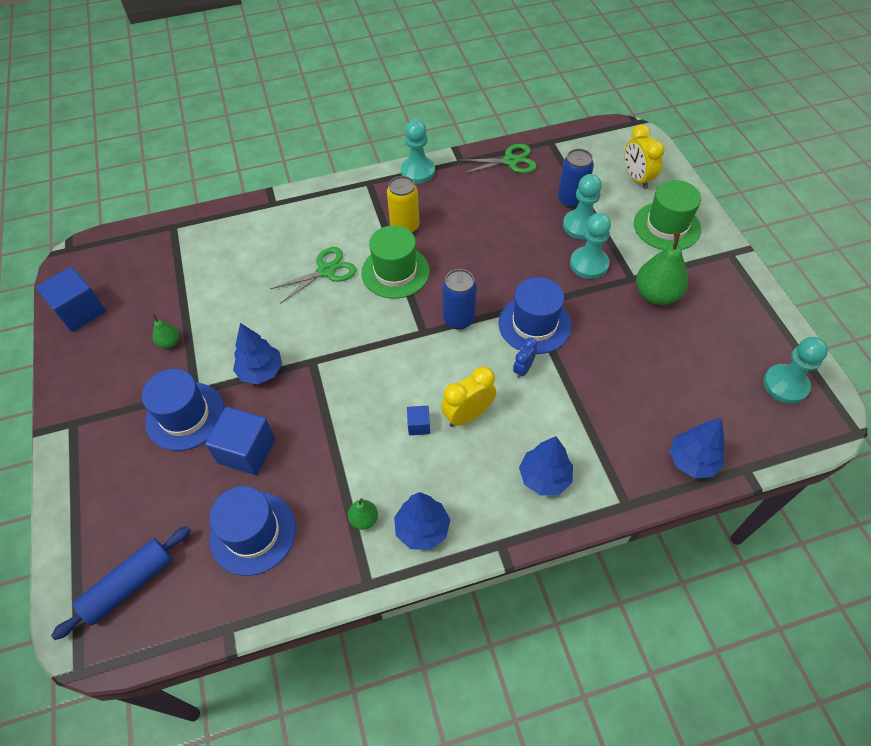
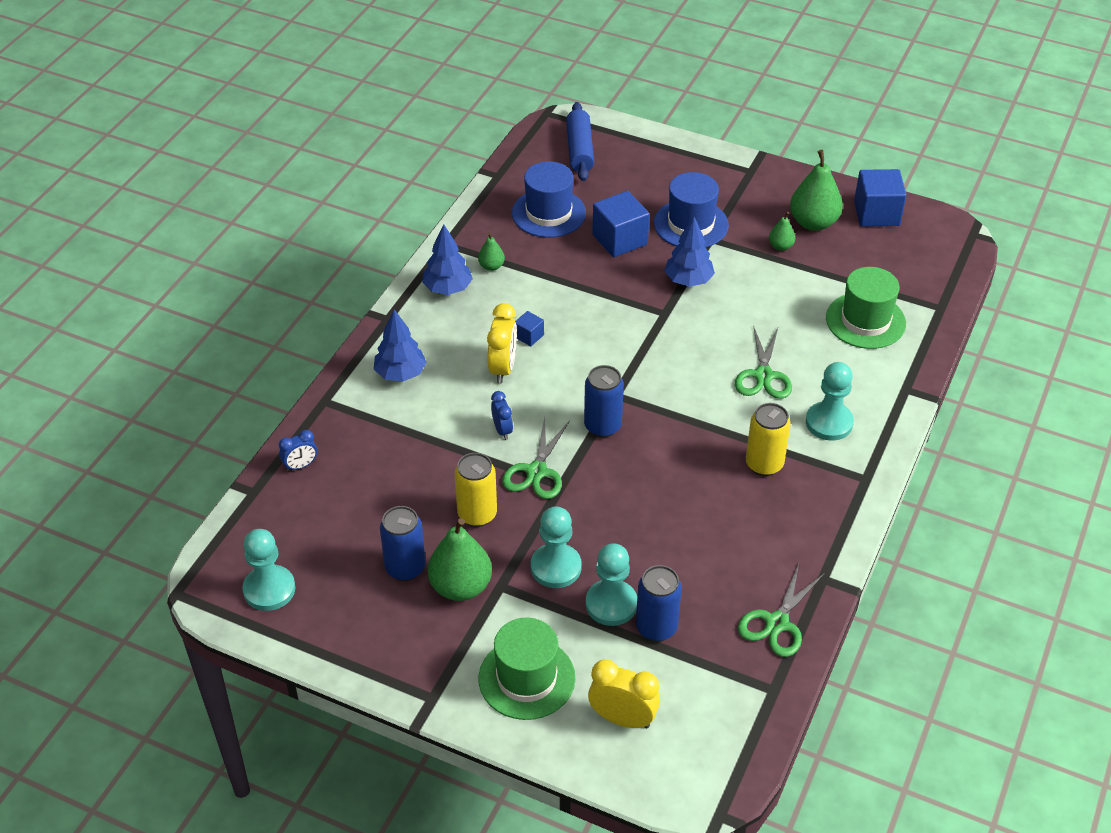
camera: 130 degrees right, 10 degrees down
(121, 340) = (813, 222): none -> green pear
(395, 272) = (709, 420): green hat -> green hat (865, 321)
(418, 171) = (843, 529): turquoise pawn -> turquoise pawn (829, 423)
(534, 324) = (536, 471): blue hat -> green scissors
(601, 327) = (477, 514): none -> yellow can
(680, 330) = (405, 568): none -> blue can
(692, 461) = (300, 466): blue tree -> blue clock

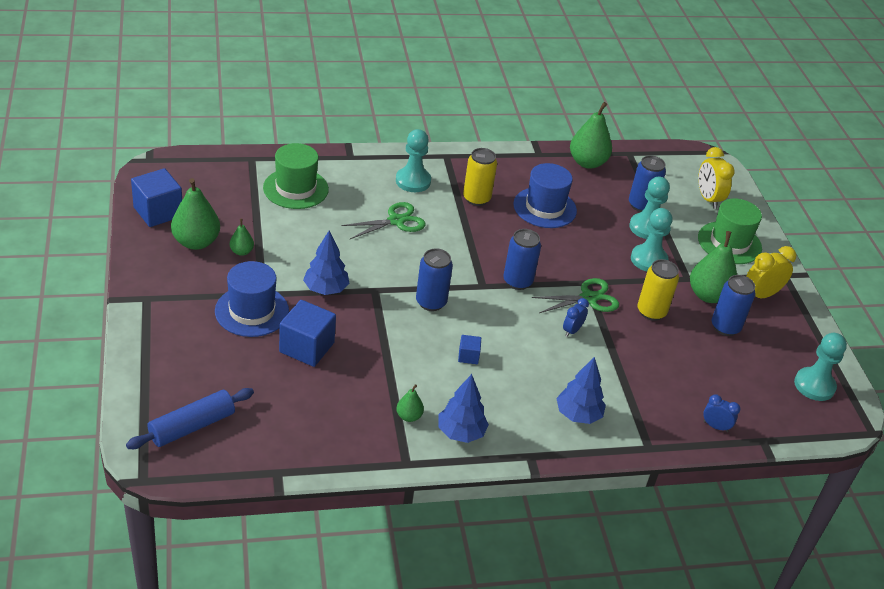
camera: 130 degrees left, 5 degrees down
(503, 368) = (515, 356): yellow clock -> yellow clock (761, 295)
(548, 213) = (306, 409): blue hat -> blue hat (544, 207)
(619, 344) = (431, 302): none -> blue can
(777, 623) = (587, 162): green scissors -> green pear

